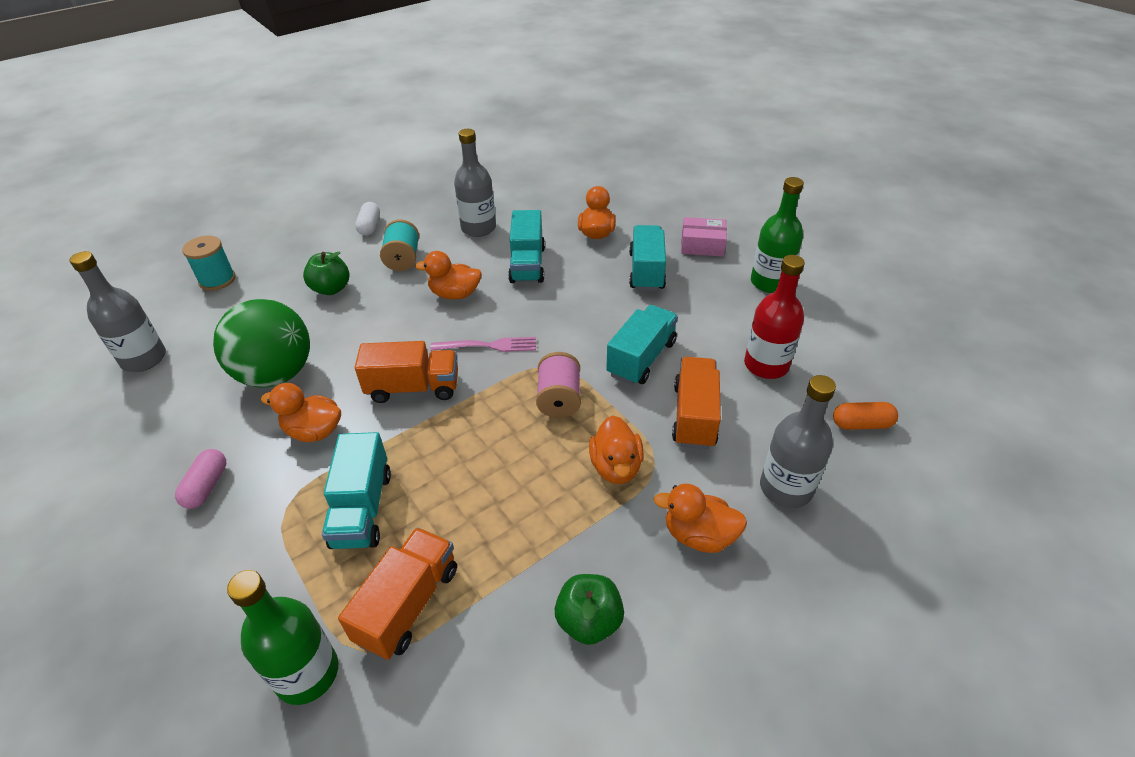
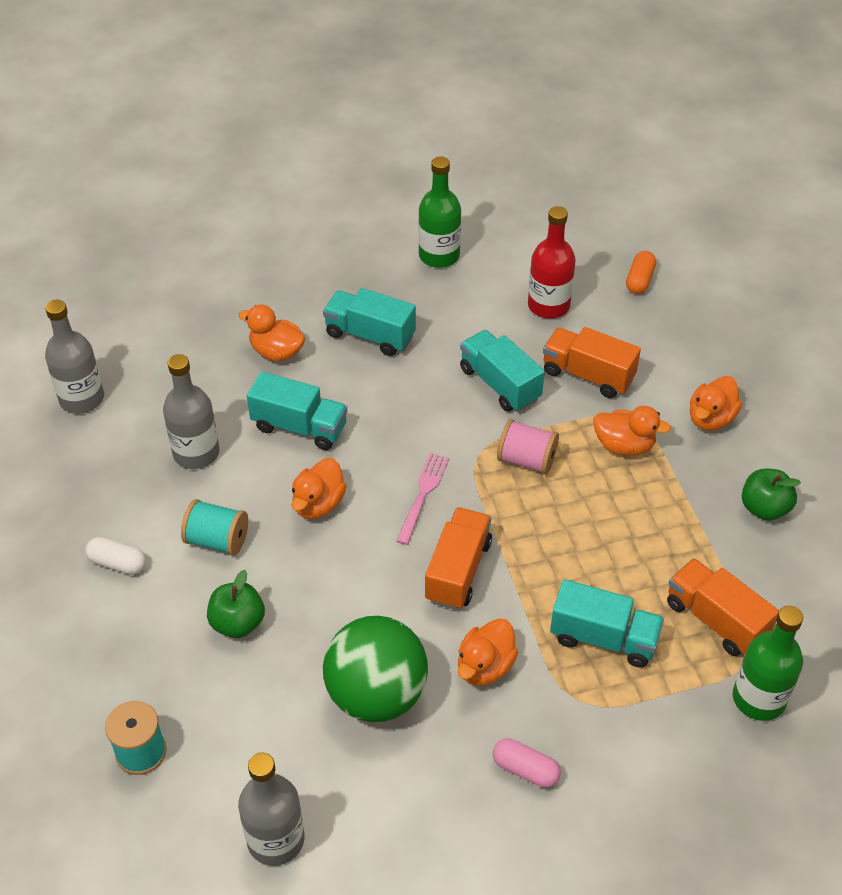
camera: 70 degrees left, 5 degrees up
(702, 245) = (351, 278): pink box -> none
(785, 488) = (685, 351): grey bottle -> grey bottle (82, 399)

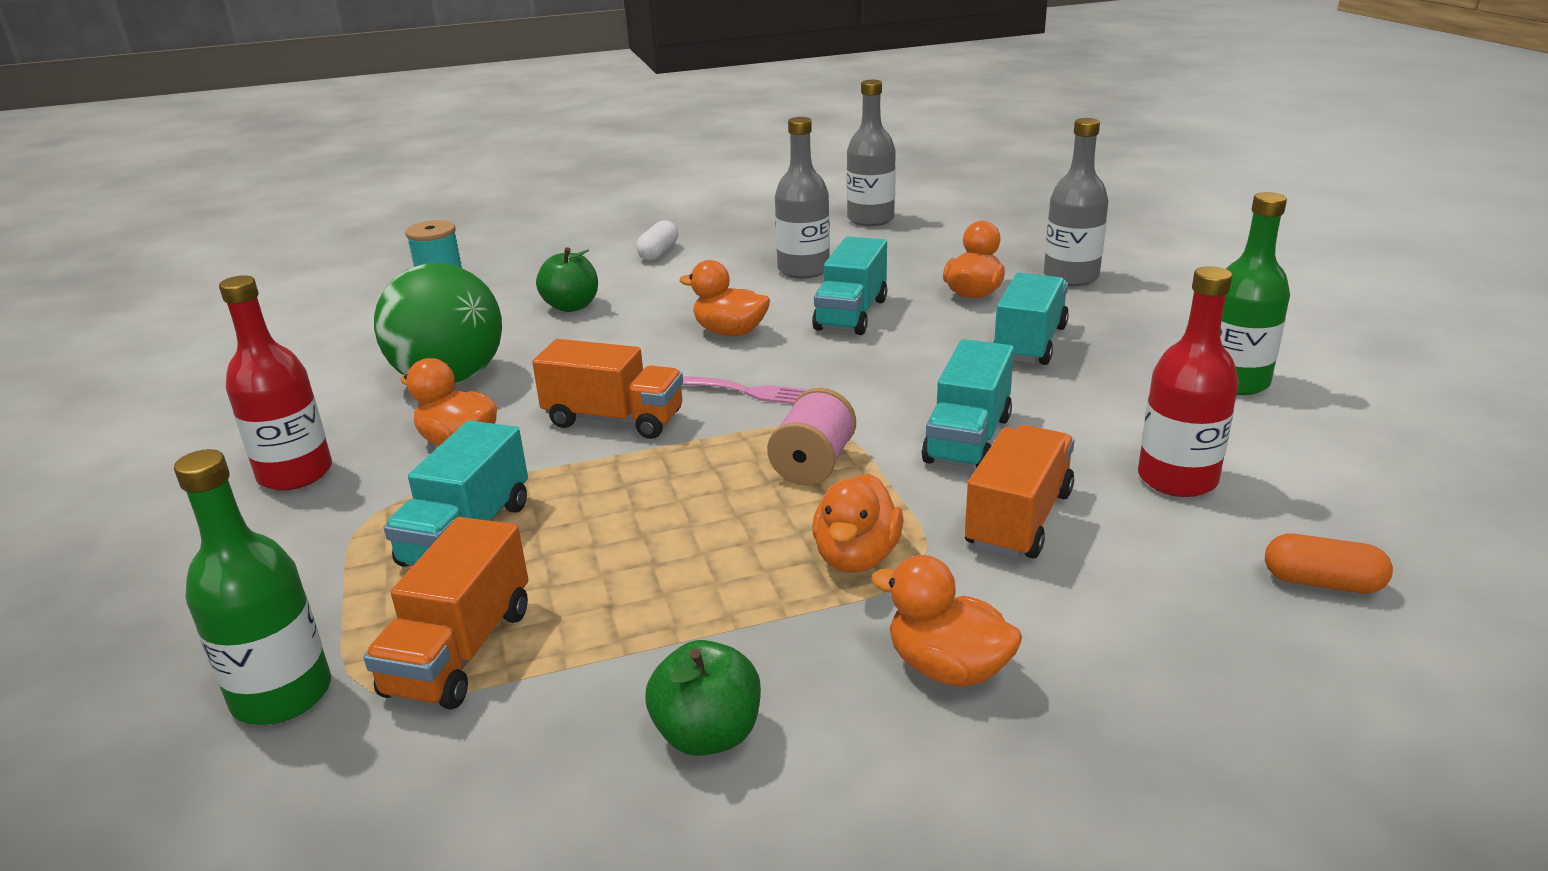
camera: 90 degrees right, 20 degrees down
(217, 540) = (682, 289): turquoise spool -> none
(276, 839) = (309, 342): grey bottle -> grey bottle (1071, 277)
(500, 384) = (968, 439): turquoise truck -> turquoise truck turned 150 degrees clockwise
(525, 769) = (295, 473): pink capsule -> red bottle
(716, 620) = (460, 651): orange truck -> orange truck turned 150 degrees clockwise

